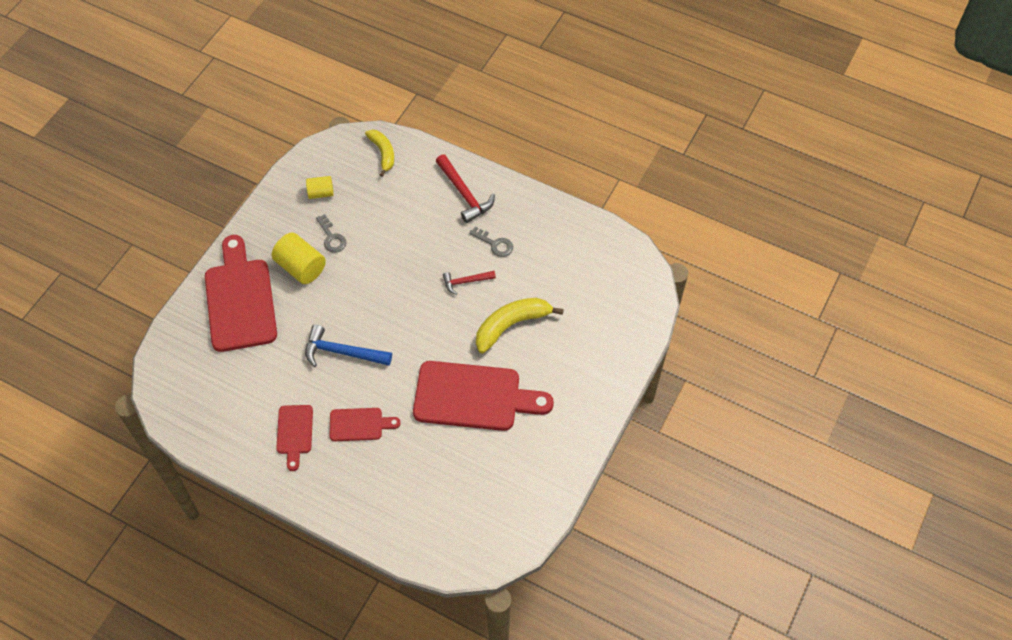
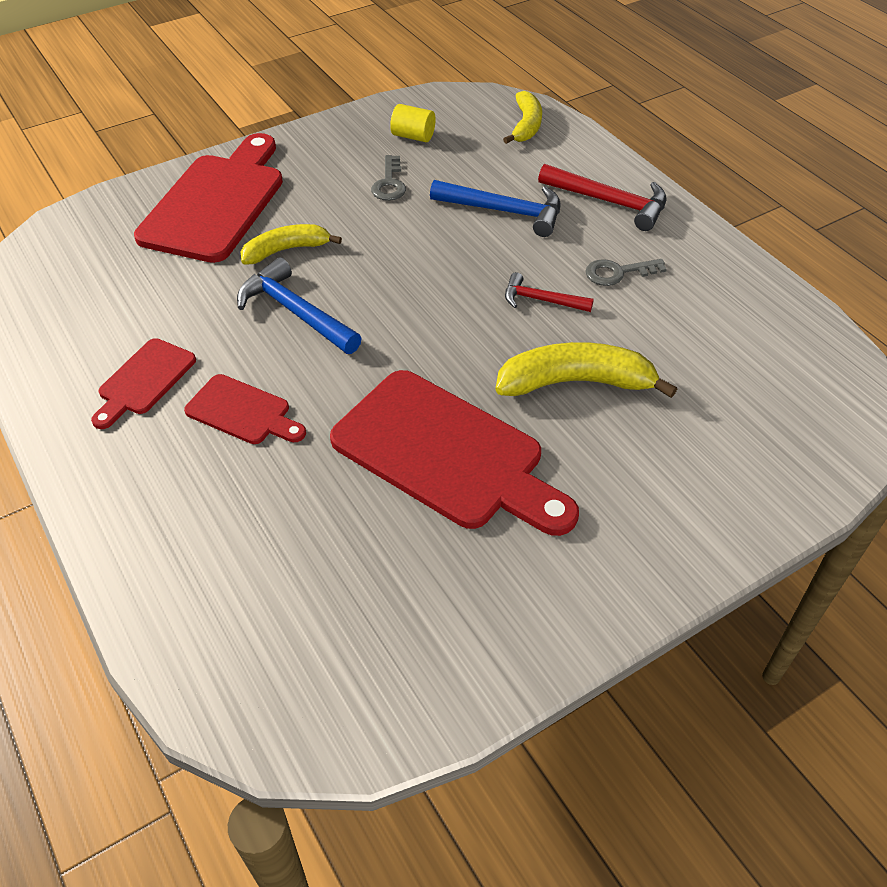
camera: 30 degrees right, 10 degrees down
(301, 267) = (323, 199): yellow cylinder -> none
(307, 314) = (286, 250): none -> yellow banana
(411, 228) = (505, 211): none -> blue hammer
(464, 194) = (610, 202): red hammer -> red hammer turned 60 degrees counterclockwise
(495, 244) = (617, 273): grey key -> grey key turned 105 degrees clockwise

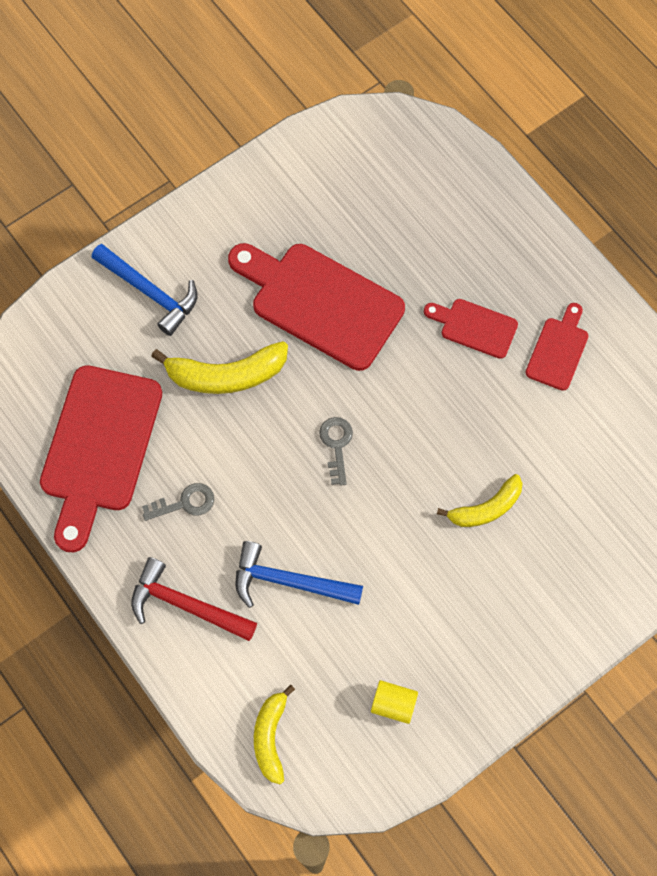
camera: 175 degrees right, 20 degrees up
(216, 203) = (571, 571): red cutting board -> red cutting board (99, 447)
(295, 312) = (460, 432): blue hammer -> blue hammer (150, 292)
(389, 184) = (407, 616): grey key -> grey key (336, 445)
(540, 300) = (253, 463): red hammer -> none

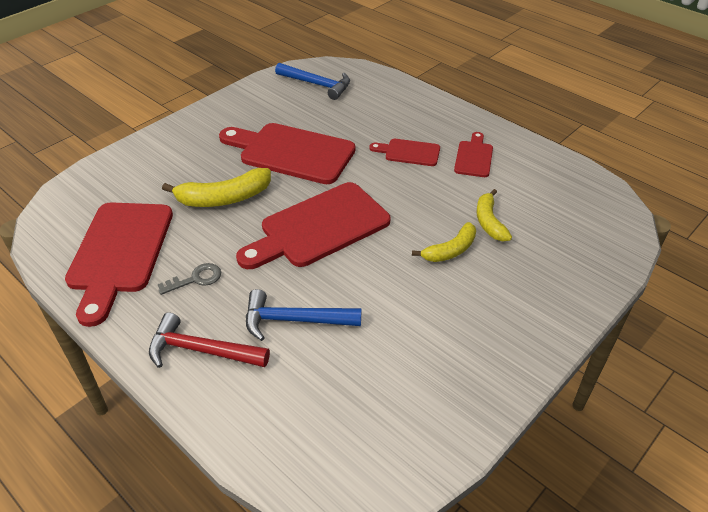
camera: 10 degrees left, 25 degrees down
(150, 292) = (161, 161): blue hammer -> blue hammer (317, 85)
(270, 737) = (296, 446): yellow banana -> yellow banana (489, 222)
(336, 445) = (319, 227): grey key -> red cutting board
(393, 704) = (410, 399): yellow cylinder -> none

